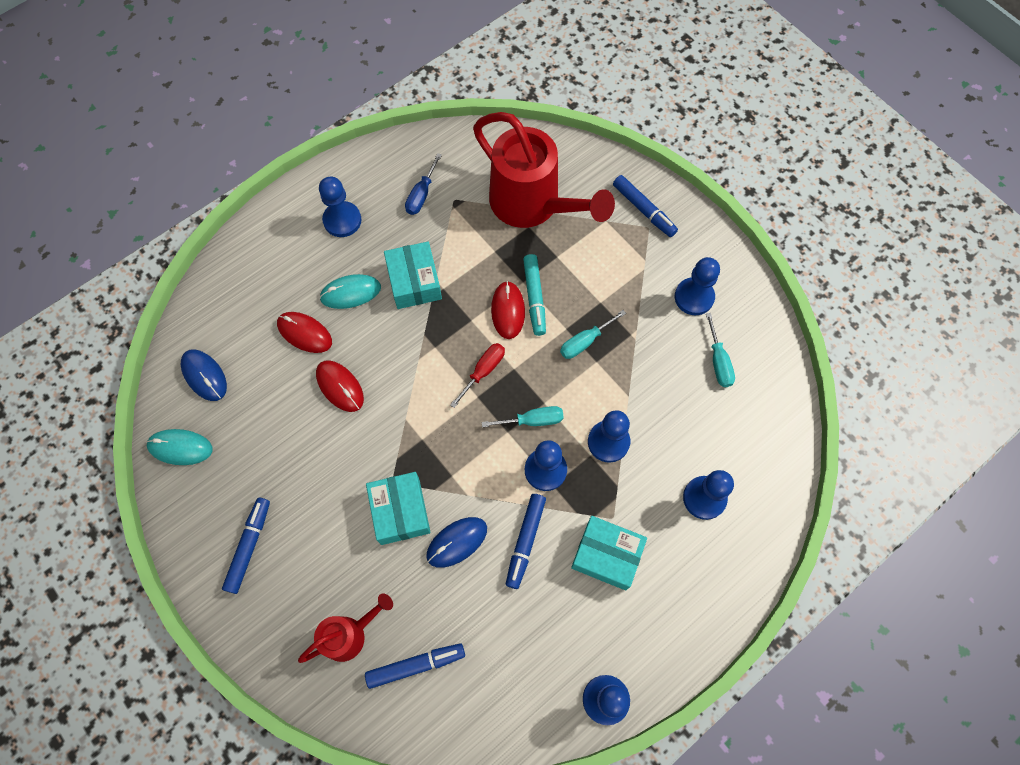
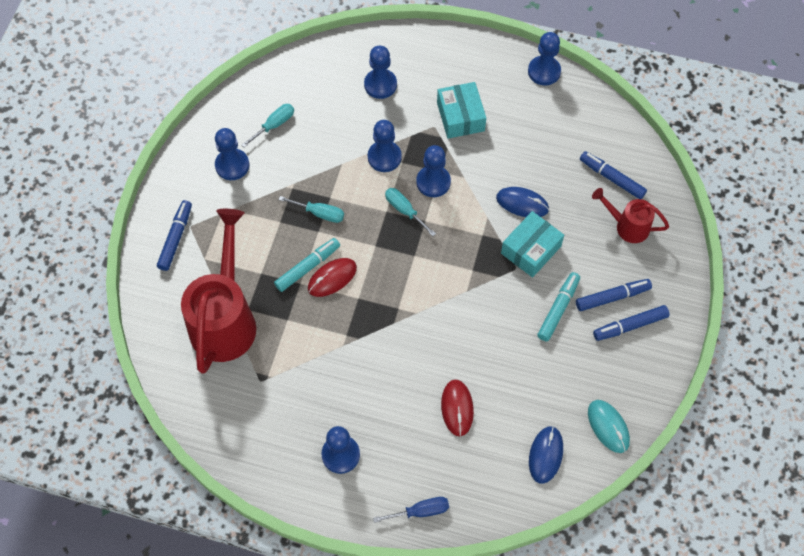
camera: 125 degrees left, 5 degrees down
(320, 490) = (558, 309): none -> turquoise marker
(340, 386) = (478, 351): red mouse -> none
(350, 293) = (399, 399): turquoise mouse -> none
(414, 282) = (355, 359): turquoise box -> none
(421, 195) = (273, 409): blue screwdriver -> blue screwdriver (420, 511)
(483, 371) = (392, 264): red screwdriver -> none
(525, 541) = (489, 165): blue marker -> blue marker (612, 297)

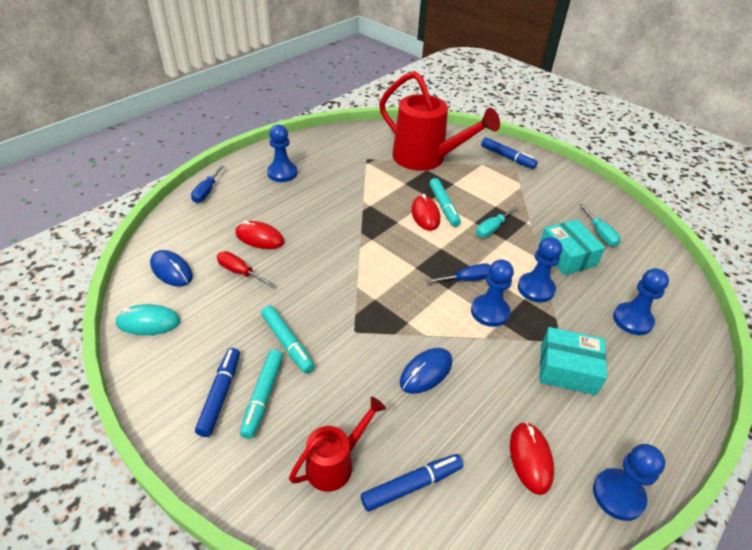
camera: 115 degrees right, 20 degrees down
(232, 165) = (564, 199): blue pawn -> none
(404, 210) = (467, 279): turquoise screwdriver -> blue screwdriver
(510, 395) = (239, 272): none -> red screwdriver
(531, 250) = (366, 353): turquoise box -> turquoise box (567, 256)
(549, 121) = (530, 458): none -> red mouse
(612, 297) = (263, 396): blue marker -> turquoise marker

